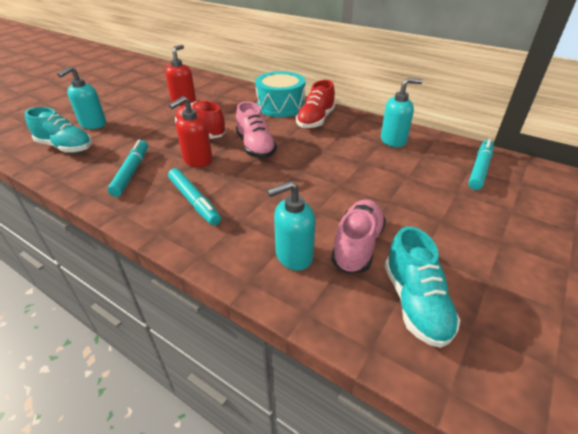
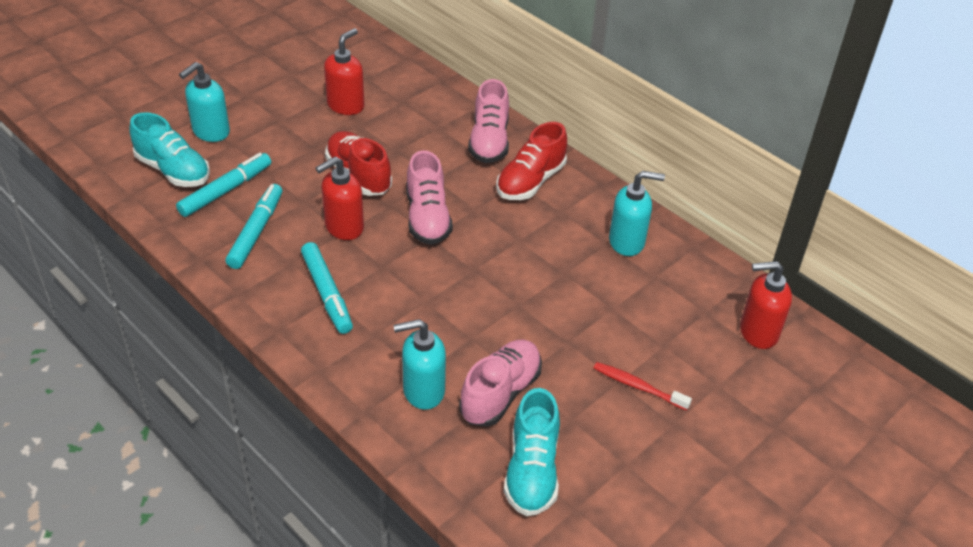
camera: 10 degrees right, 5 degrees up
(280, 106) = (489, 141): turquoise drum -> pink shoe
(458, 221) = (638, 387): none -> red toothbrush
(480, 168) = (720, 314): turquoise marker -> turquoise marker (226, 190)
(512, 174) = (758, 332): none -> red soap dispenser

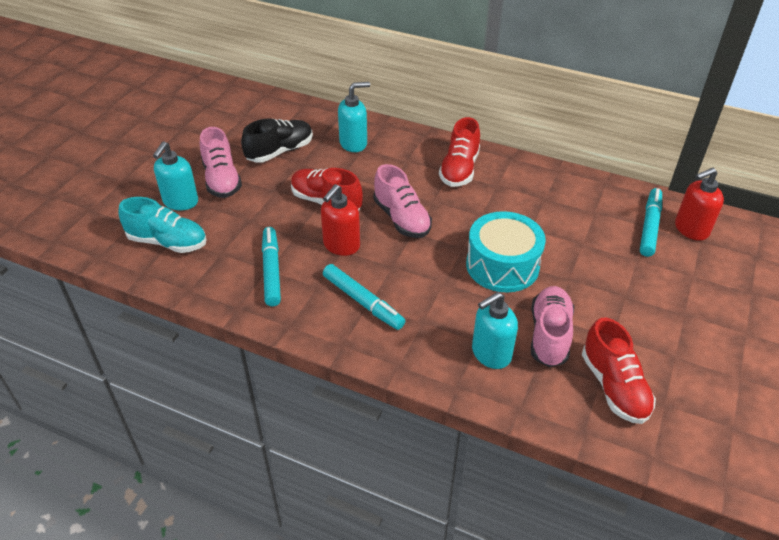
camera: 20 degrees left, 0 degrees up
(226, 190) = (224, 245): turquoise marker -> turquoise marker (649, 226)
(346, 105) = (280, 152): red soap dispenser -> black shoe
(489, 141) = (408, 149): pink shoe -> pink shoe (221, 180)
(502, 303) = (502, 265): none -> turquoise drum
(532, 470) = (614, 386): turquoise shoe -> red shoe
(627, 242) = (558, 193): turquoise soap dispenser -> turquoise soap dispenser (353, 143)
(638, 387) = (641, 295): red toothbrush -> none

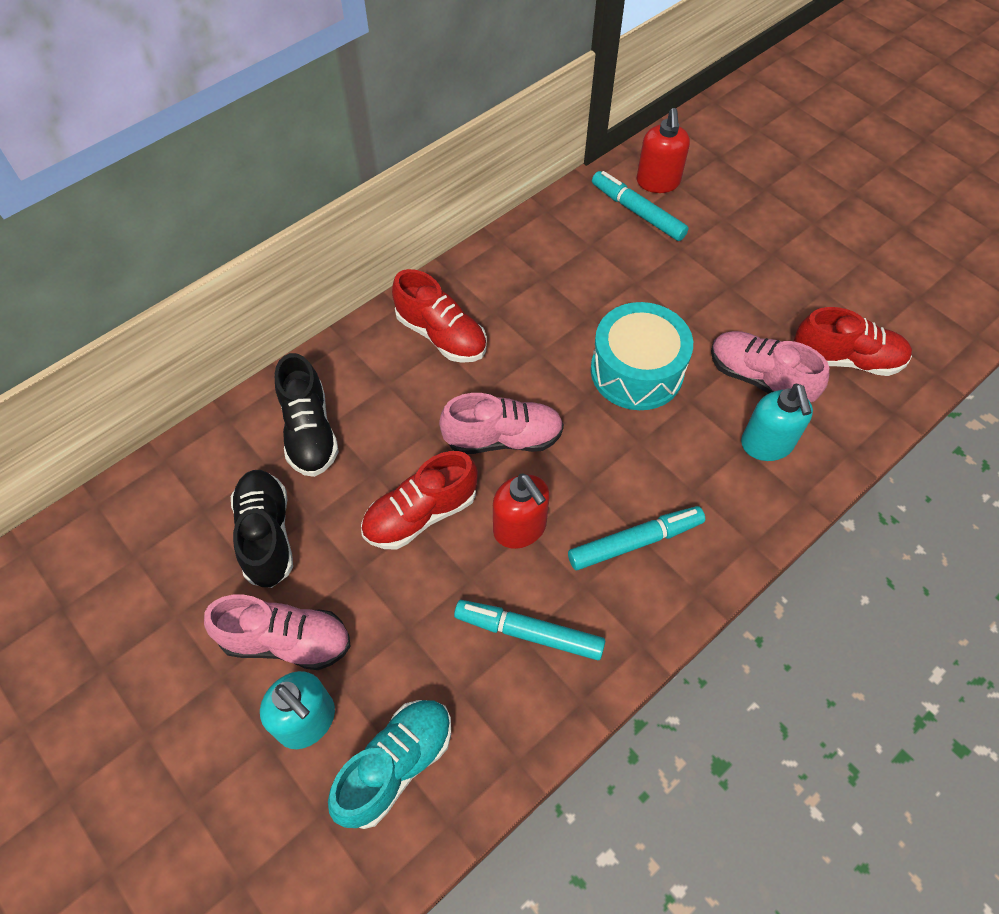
camera: 65 degrees left, 15 degrees up
(353, 143) = (309, 431): turquoise soap dispenser -> black shoe

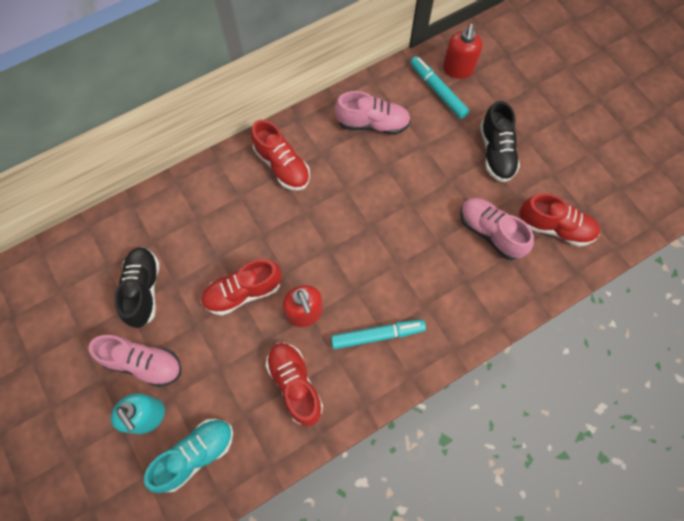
camera: 10 degrees right, 10 degrees up
(309, 431) = (183, 222): black shoe -> black shoe (496, 152)
(503, 438) = (307, 248): pink shoe -> pink shoe (372, 124)
(529, 633) = (295, 384): turquoise marker -> red shoe
(636, 371) = (408, 213): turquoise drum -> none
(766, 444) = (482, 281): turquoise soap dispenser -> none

